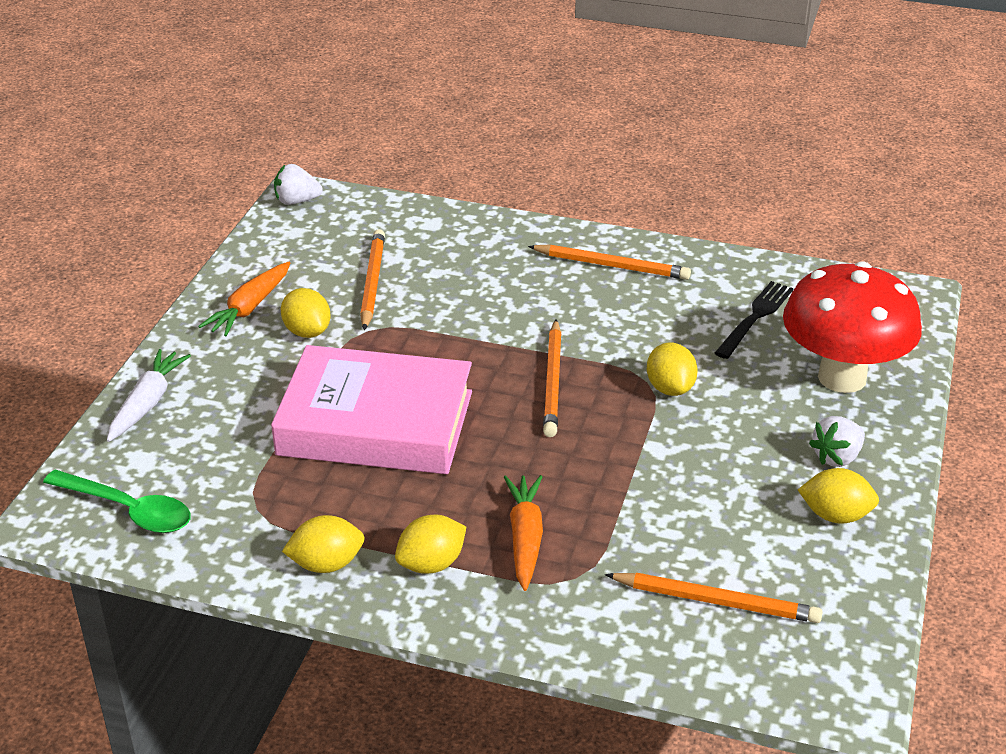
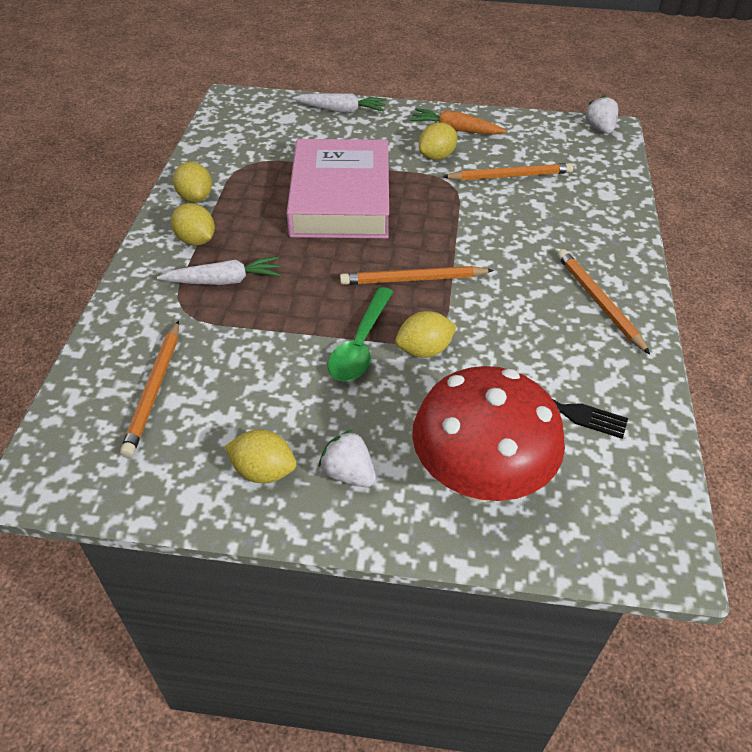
camera: 80 degrees right, 10 degrees up
(128, 510) = (241, 121): green spoon -> green spoon (360, 345)
(525, 538) = (224, 281): orange carrot -> white carrot
(611, 266) = (598, 302): orange pencil -> orange pencil turned 150 degrees clockwise
(835, 515) = (263, 471): yellow lemon -> yellow lemon turned 75 degrees counterclockwise

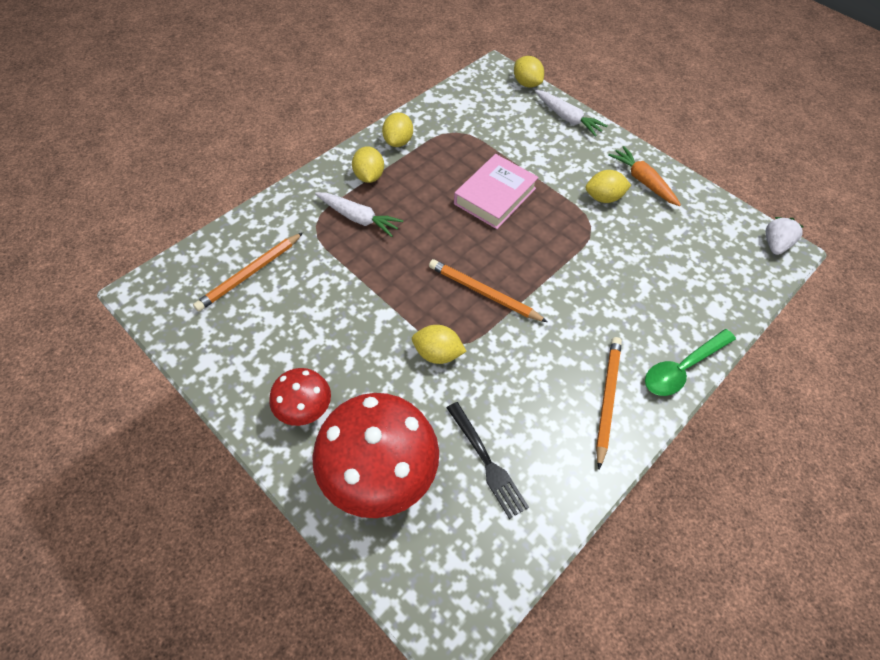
camera: 35 degrees right, 10 degrees up
(263, 471) = (259, 372): yellow lemon -> yellow lemon (526, 83)
(340, 199) = (495, 196): pink book -> pink book, size x0.65
(348, 473) = (305, 410): white strawberry -> red mushroom
(360, 345) = (399, 322): green spoon -> green spoon (682, 368)
(510, 176) = (647, 247): orange pencil -> none

